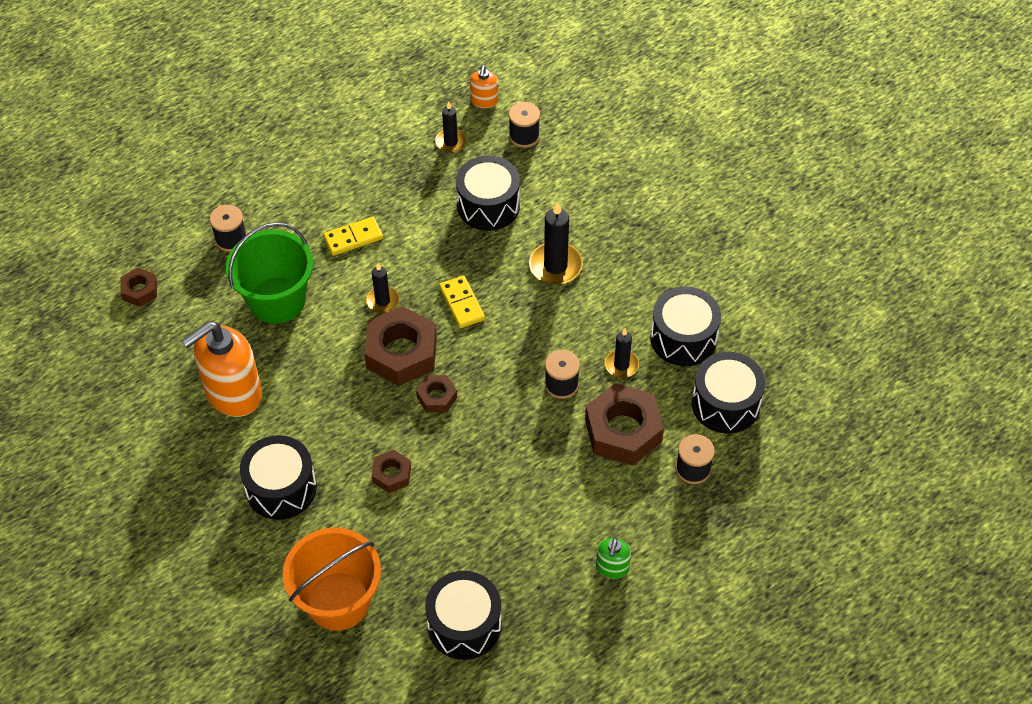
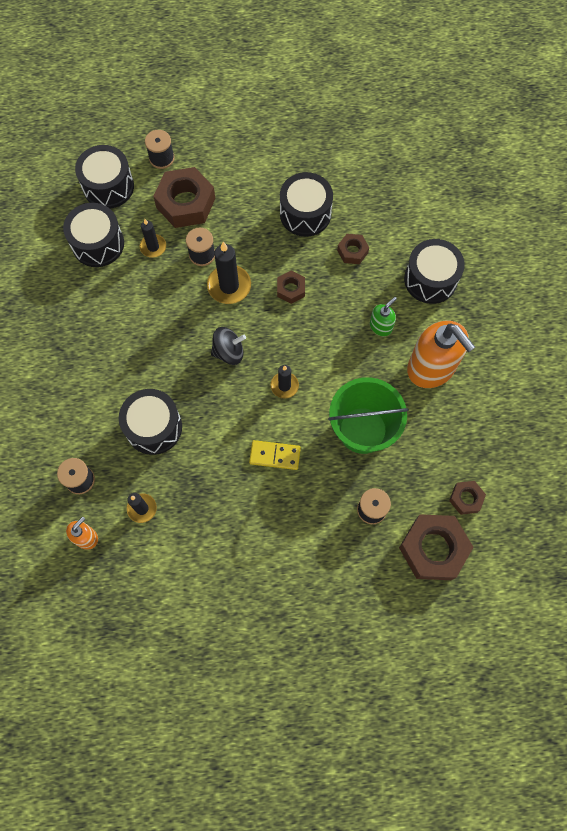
camera: 150 degrees left, 15 degrees up
(233, 393) = (431, 368): orange soap dispenser -> orange soap dispenser turned 60 degrees clockwise
(338, 601) = (429, 190): orange bucket -> none
(401, 353) = (295, 336): brown nut -> brown nut (433, 549)
(461, 303) = (229, 352): yellow domino -> black spinning top
(464, 625) = (361, 140): black drum -> black drum (305, 214)
(555, 266) = (141, 346): black candle -> black candle (229, 286)
(612, 567) = (253, 128): green soap dispenser -> green soap dispenser (381, 326)

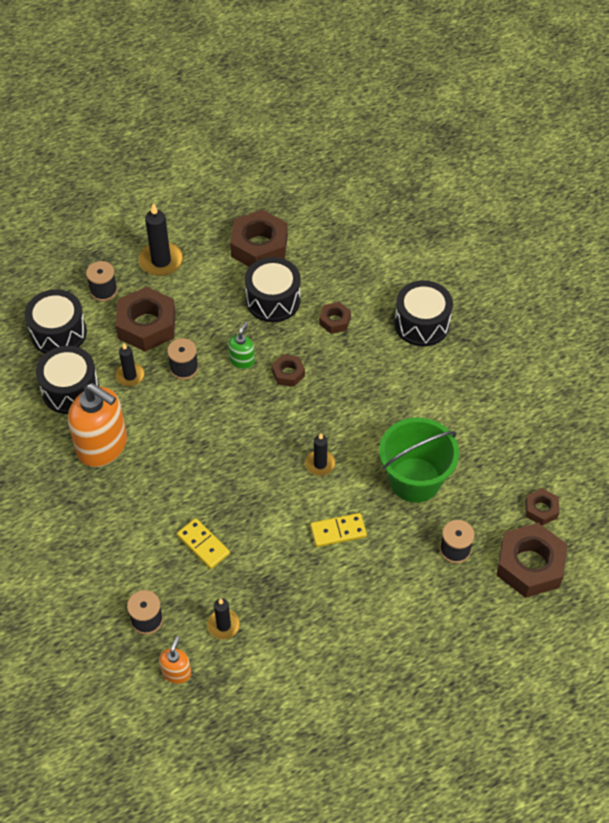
camera: 20 degrees left, 15 degrees down
(154, 427) = (203, 545): black drum -> yellow domino
(229, 286) = (224, 389): black candle -> black candle (161, 261)
(229, 352) = (250, 450): black spinning top -> none
(313, 157) = (259, 246): none -> brown nut
(381, 326) = (392, 380): green soap dispenser -> green soap dispenser (242, 360)
(431, 368) = (457, 403): orange soap dispenser -> orange soap dispenser (102, 446)

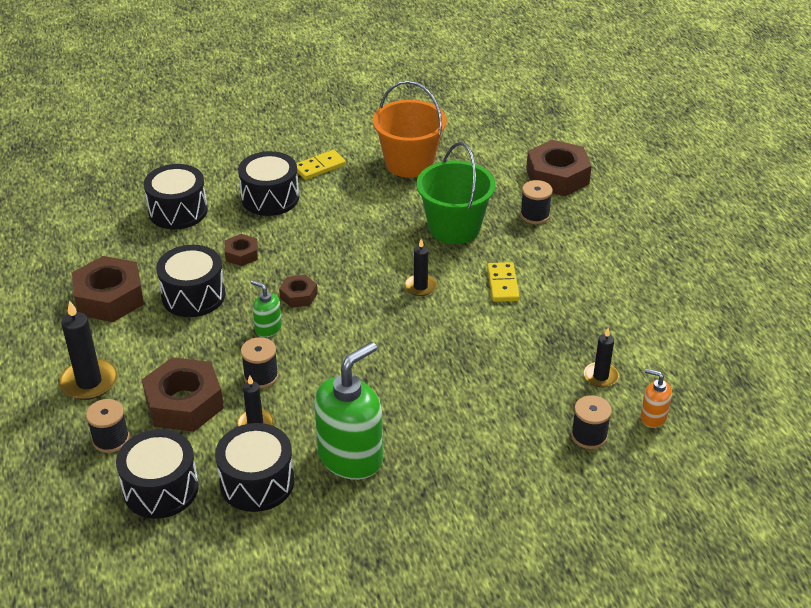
camera: 80 degrees left, 15 degrees down
(102, 446) = (350, 457): orange soap dispenser -> green soap dispenser
(203, 545) = (502, 382): yellow domino -> yellow domino (319, 167)
(384, 261) = (178, 211): none -> black drum
(512, 426) = (409, 163): none -> orange bucket
(541, 509) = (502, 161): brown nut -> none

